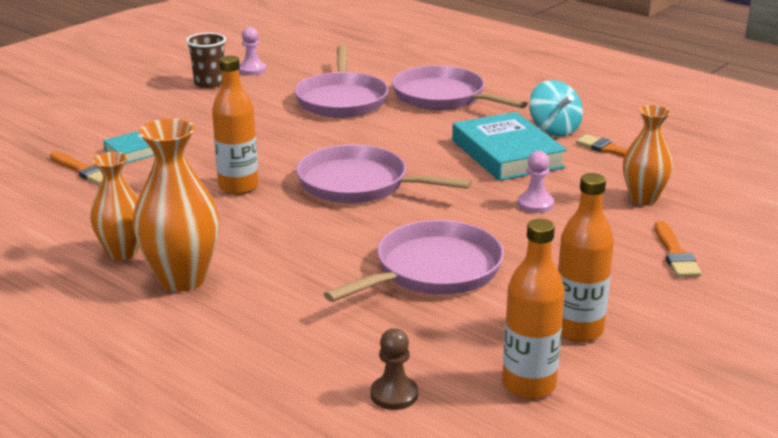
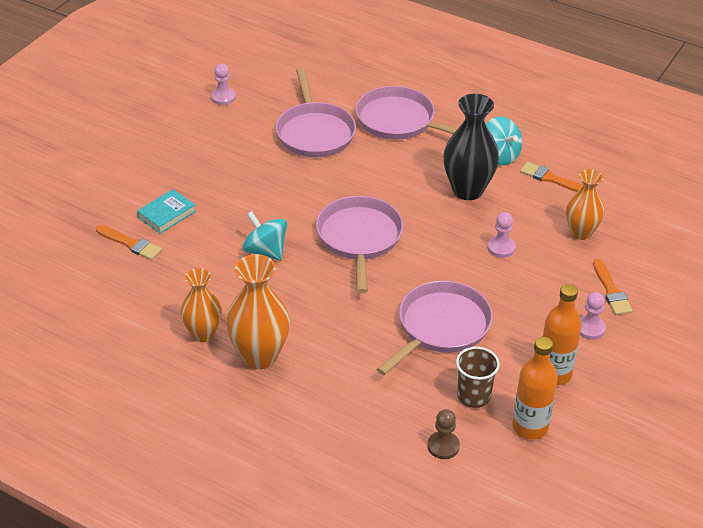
camera: 10 degrees left, 15 degrees up
(209, 83) = (192, 120): brown cup -> brown cup (473, 396)
(238, 187) = (265, 251): orange bottle -> turquoise spinning top
(358, 184) = (359, 238): pink pan -> pink pan turned 75 degrees clockwise
(507, 154) = (467, 190): turquoise book -> black vase
(639, 288) = (590, 328): none -> pink pawn

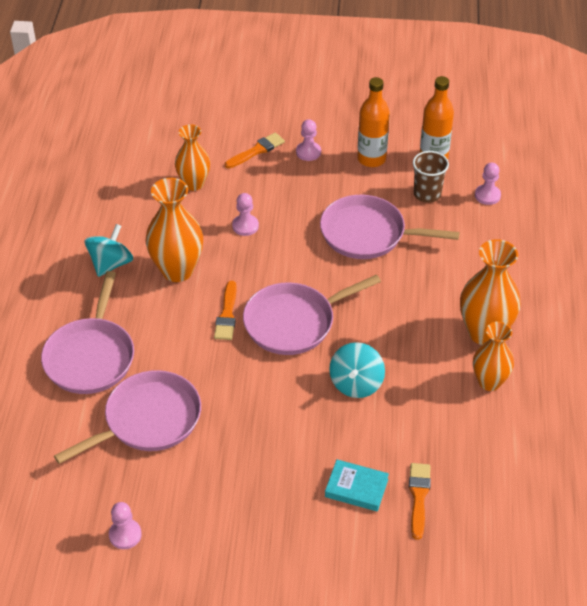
camera: 115 degrees left, 5 degrees up
(443, 446) = (487, 195): brown pawn -> pink pawn
(467, 190) = (177, 270): black vase -> orange vase
(551, 179) = (127, 220): orange brush -> orange brush (227, 314)

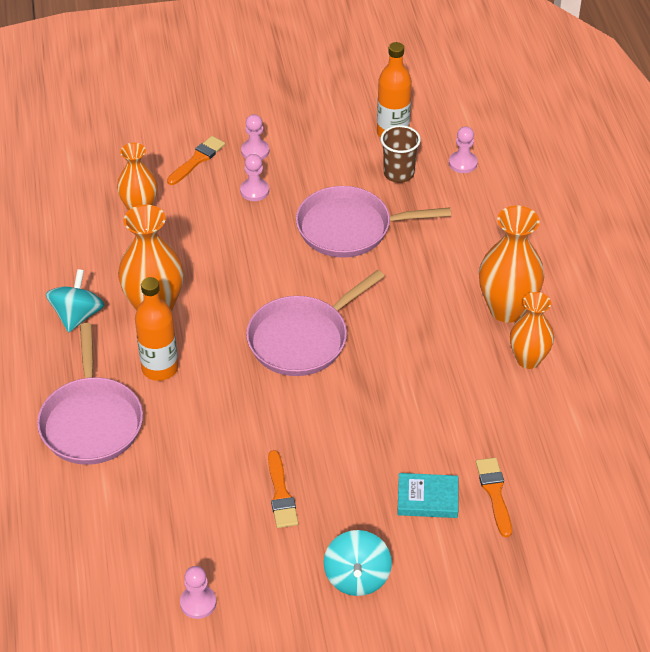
camera: 15 degrees left, 0 degrees up
(148, 420) = (180, 476): pink pan -> none
(227, 314) = (226, 345): orange brush -> orange brush (281, 494)
(245, 226) = (213, 245): pink pawn -> pink pawn (254, 191)
(356, 383) = (390, 390): turquoise spinning top -> turquoise spinning top (357, 577)
(371, 159) = (326, 146): orange bottle -> orange bottle (160, 368)

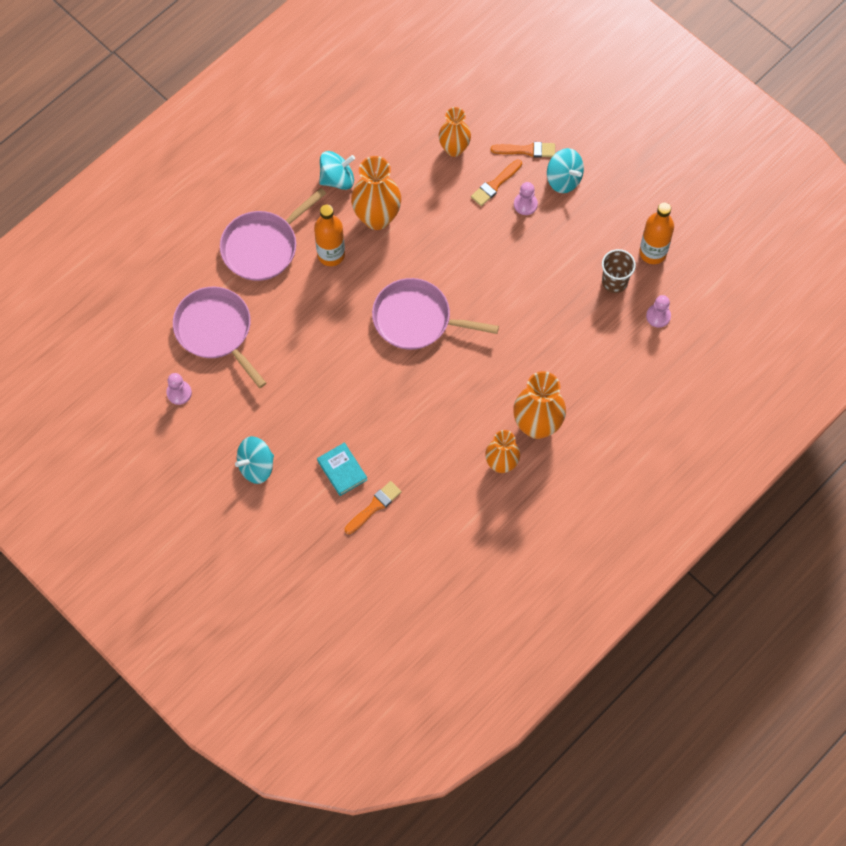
camera: 55 degrees right, 20 degrees up
(255, 151) = (563, 179): pink pawn -> turquoise spinning top
(281, 494) = (286, 386): orange brush -> orange brush (495, 184)
(349, 228) = (536, 284): pink pan -> pink pan (215, 330)

